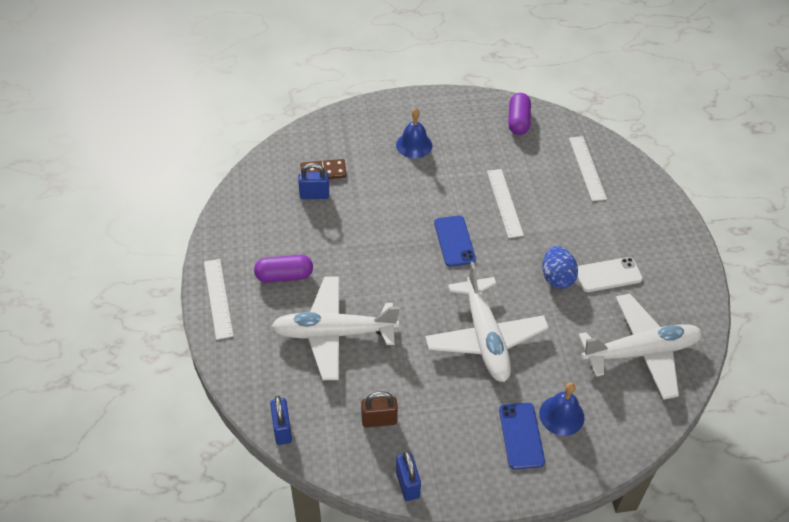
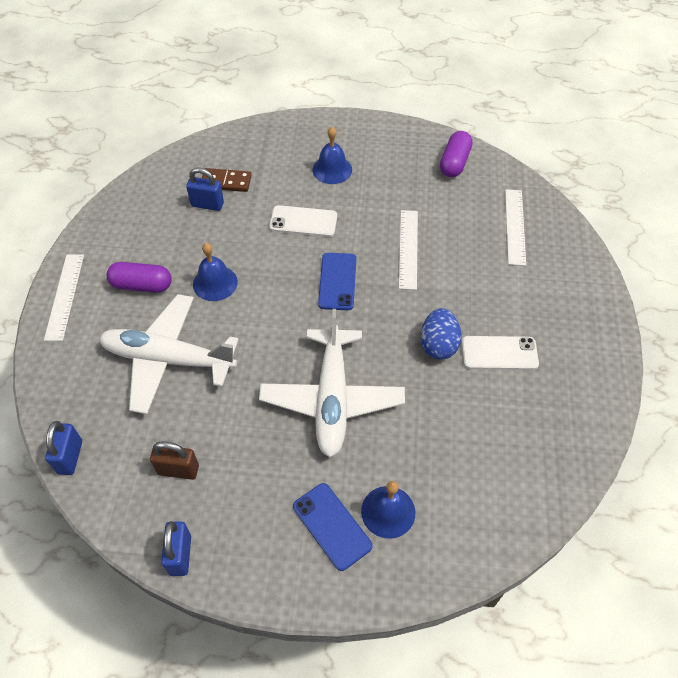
camera: 15 degrees right, 5 degrees up
(349, 262) = (215, 283): none -> blue bell
(406, 195) = (303, 221): none -> white phone
(521, 436) = (332, 526): blue phone -> blue phone turned 45 degrees counterclockwise
(640, 352) = (508, 454): white plane -> none

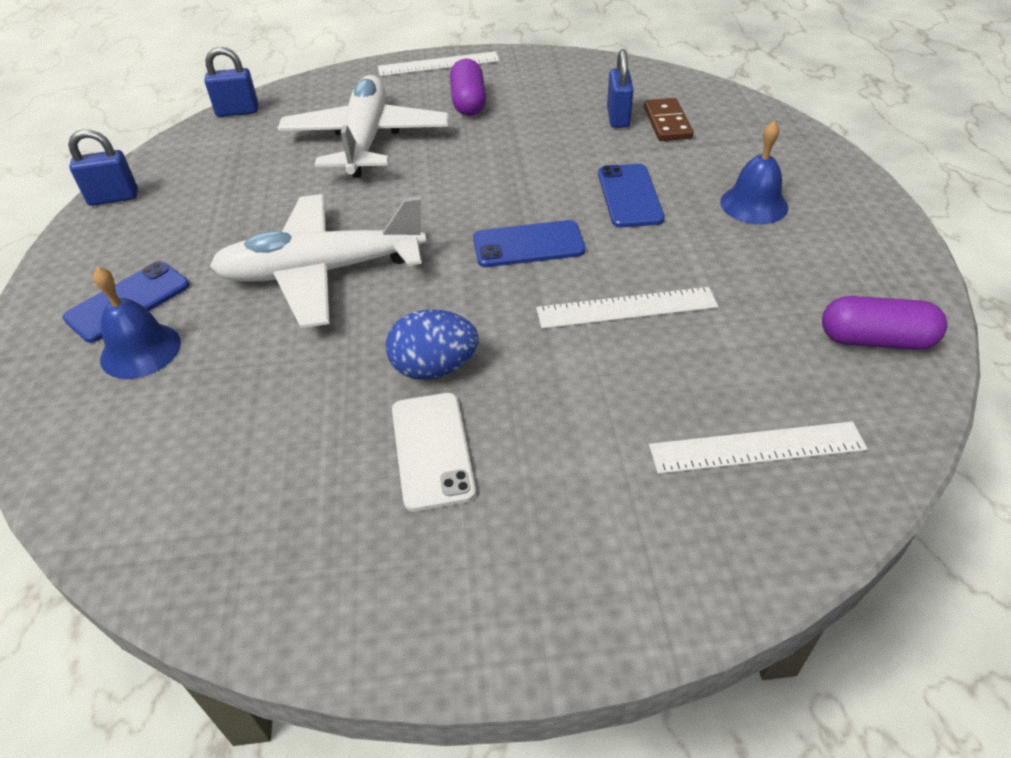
camera: 80 degrees right, 10 degrees down
(178, 470) = (218, 176): brown padlock -> none
(215, 283) = (489, 148): blue bell -> none
(303, 221) = (629, 196): white phone -> blue phone

